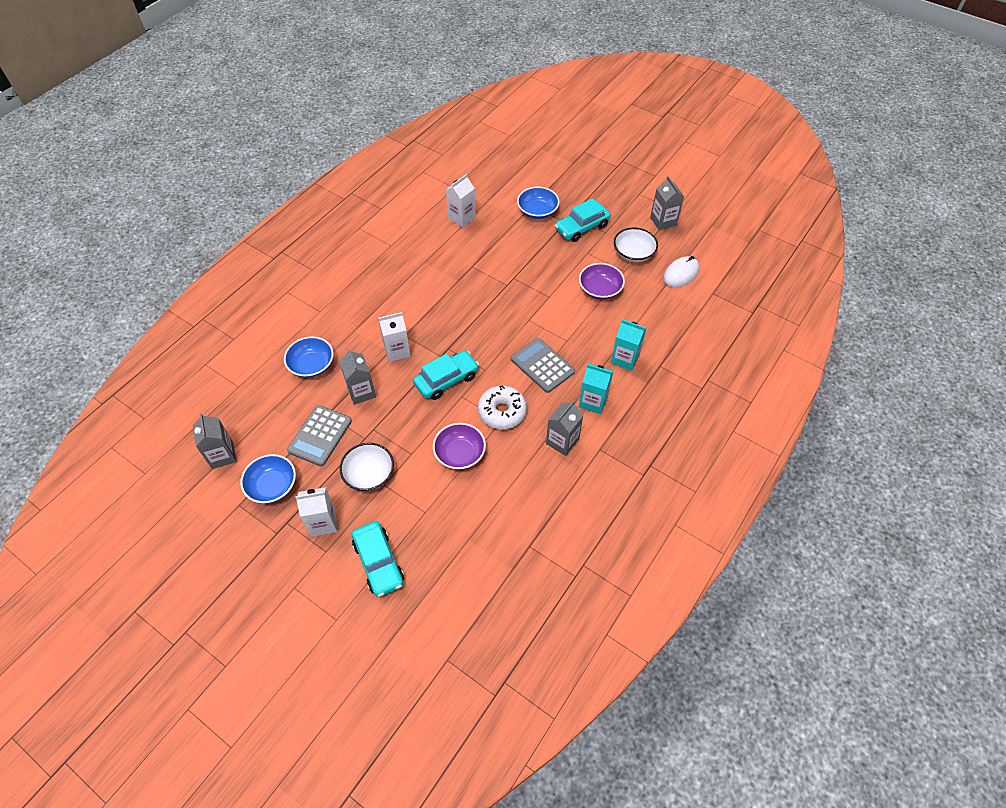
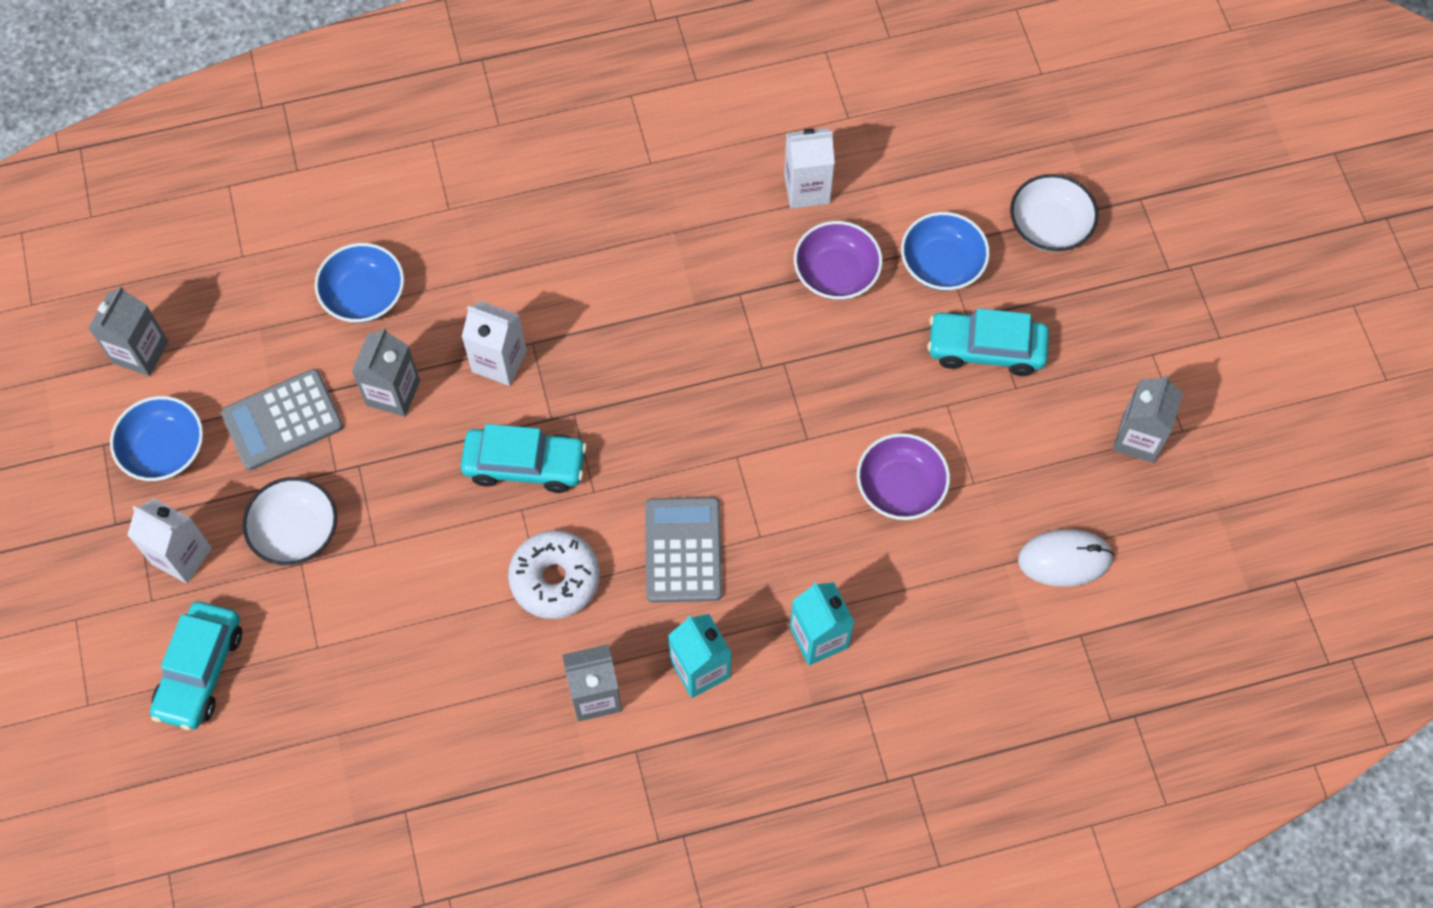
camera: 40 degrees right, 10 degrees up
(460, 453) = (439, 597): purple bowl -> purple bowl (836, 273)
(633, 253) = (1023, 462): white bowl -> white bowl (1049, 226)

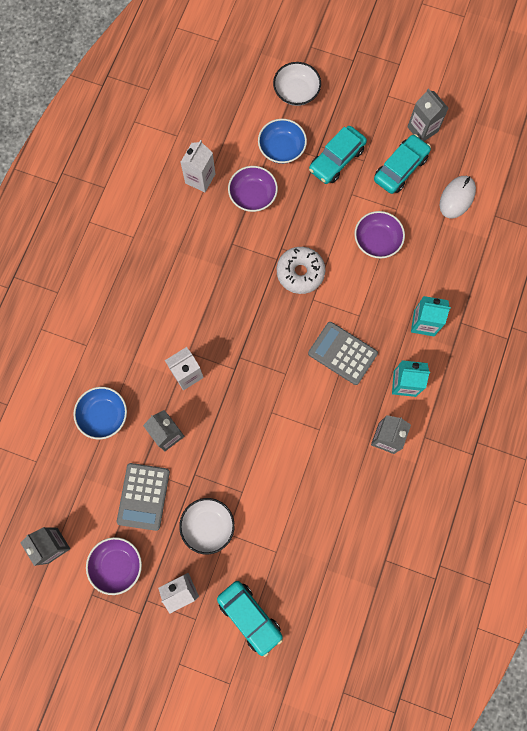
camera: 55 degrees left, 10 degrees up
(164, 449) = (117, 565): blue bowl -> purple bowl
(525, 465) = (250, 396): turquoise car -> turquoise car (400, 169)
(555, 579) = (317, 419): white donut -> white donut (300, 273)

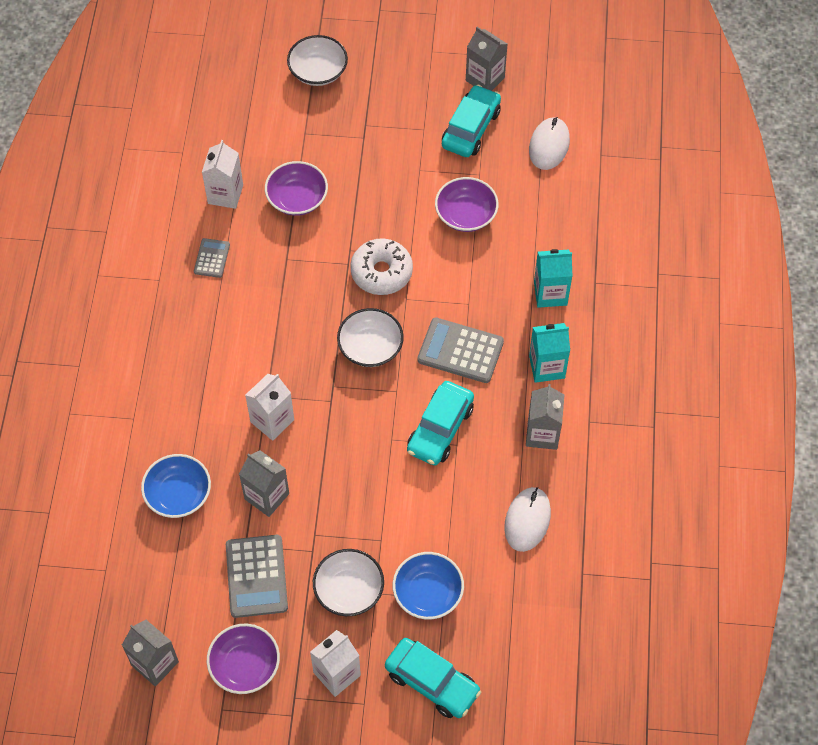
camera: 15 degrees left, 15 degrees down
(176, 229) = (212, 258): none -> grey calculator
(275, 332) = (370, 347): none -> white bowl
(281, 148) = (318, 138): blue bowl -> blue bowl (428, 593)
(336, 160) = (390, 136): turquoise car -> turquoise car (440, 429)
(355, 505) = (527, 520): none -> white mouse

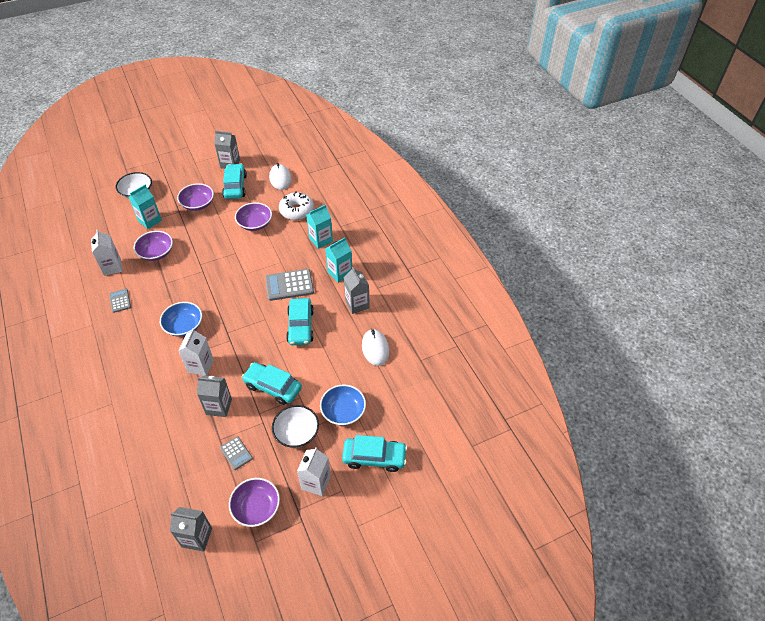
camera: 30 degrees left, 10 degrees down
(178, 494) = (162, 431): blue bowl -> blue bowl (184, 326)
(256, 576) = (236, 453): grey calculator -> grey calculator, size x0.56
(313, 134) = (150, 220): none -> turquoise carton
(352, 505) = (273, 387): none -> turquoise car
(370, 347) = (238, 304): white bowl -> none
(381, 272) = (224, 267): white donut -> white donut (296, 210)
(398, 136) = (198, 204): none -> purple bowl

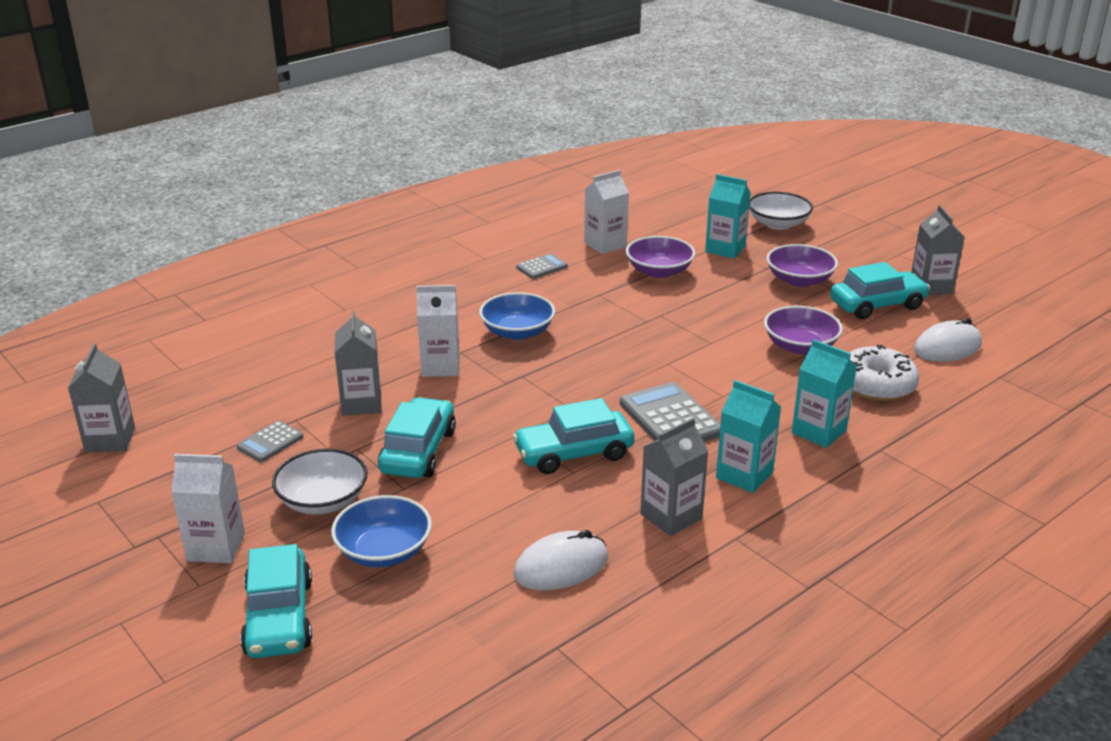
camera: 75 degrees right, 20 degrees down
(256, 507) = (163, 488): purple bowl -> none

